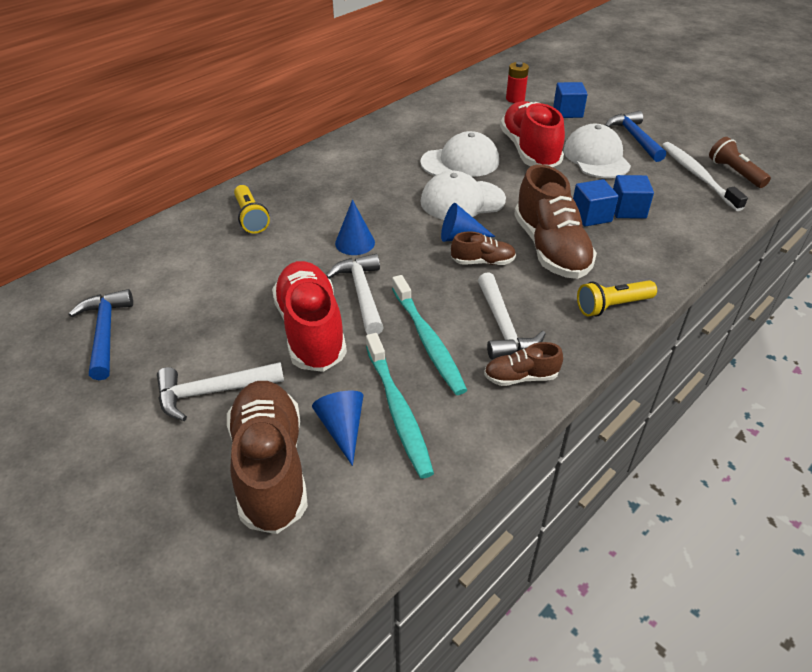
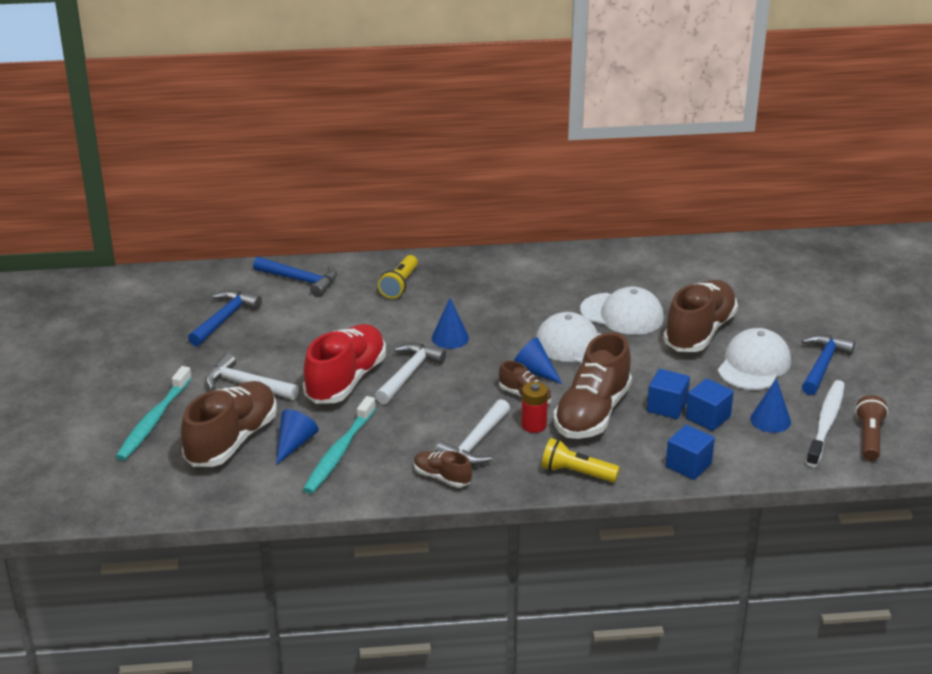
camera: 40 degrees right, 10 degrees down
(147, 256) = (300, 280): none -> blue hammer
(428, 341) = (412, 425): turquoise toothbrush -> turquoise toothbrush (153, 421)
(515, 99) = (763, 280): red battery -> red battery (534, 425)
(529, 151) = (699, 332): red shoe -> brown shoe
(567, 112) = (796, 314): blue cube -> blue cube (688, 465)
(665, 191) = (770, 420): none -> blue cone

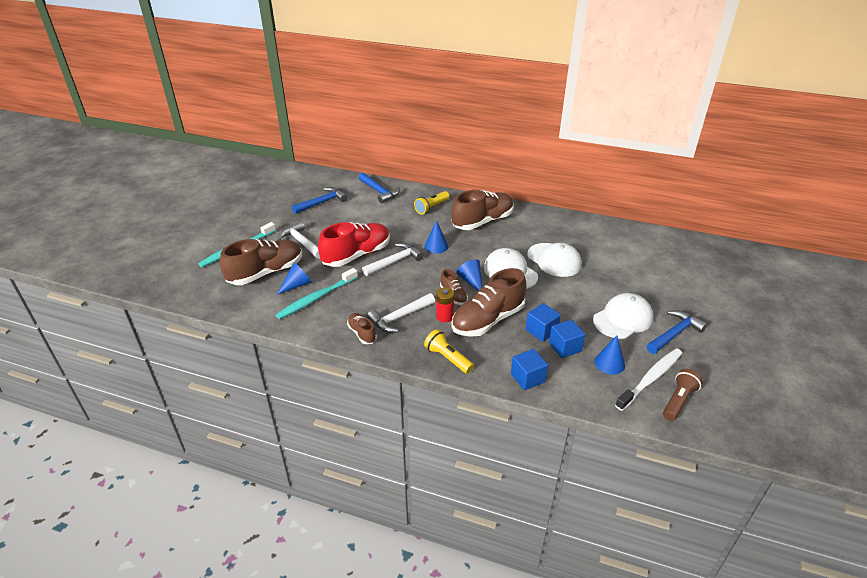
camera: 25 degrees right, 5 degrees up
(699, 332) = (598, 285): brown shoe -> brown shoe (482, 221)

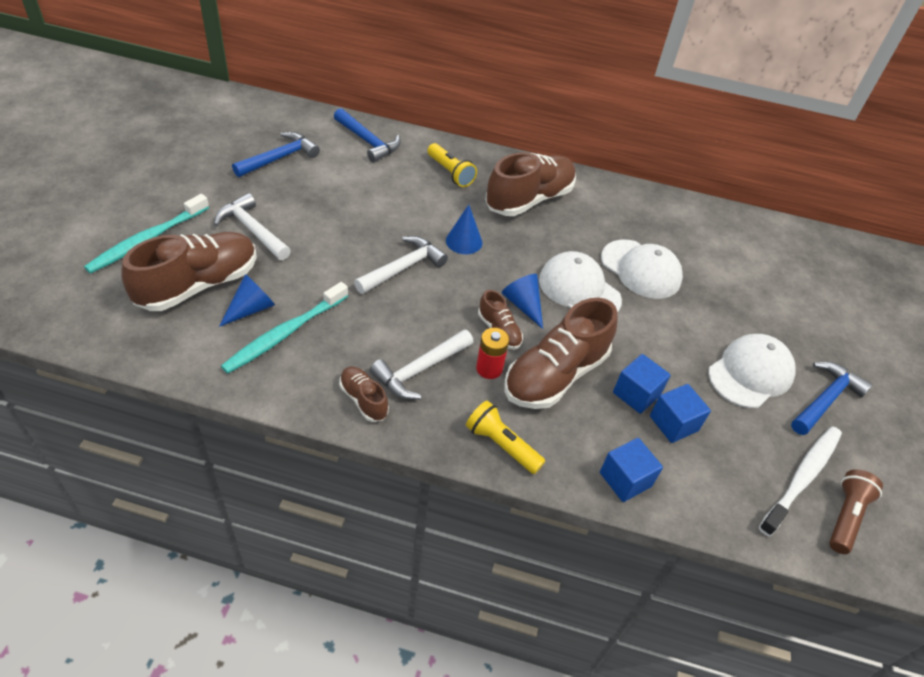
camera: 10 degrees left, 10 degrees up
(356, 255) = (342, 255): red shoe -> none
(431, 208) = (450, 173): yellow flashlight -> yellow flashlight turned 75 degrees counterclockwise
(609, 363) = (741, 451): blue cone -> none

